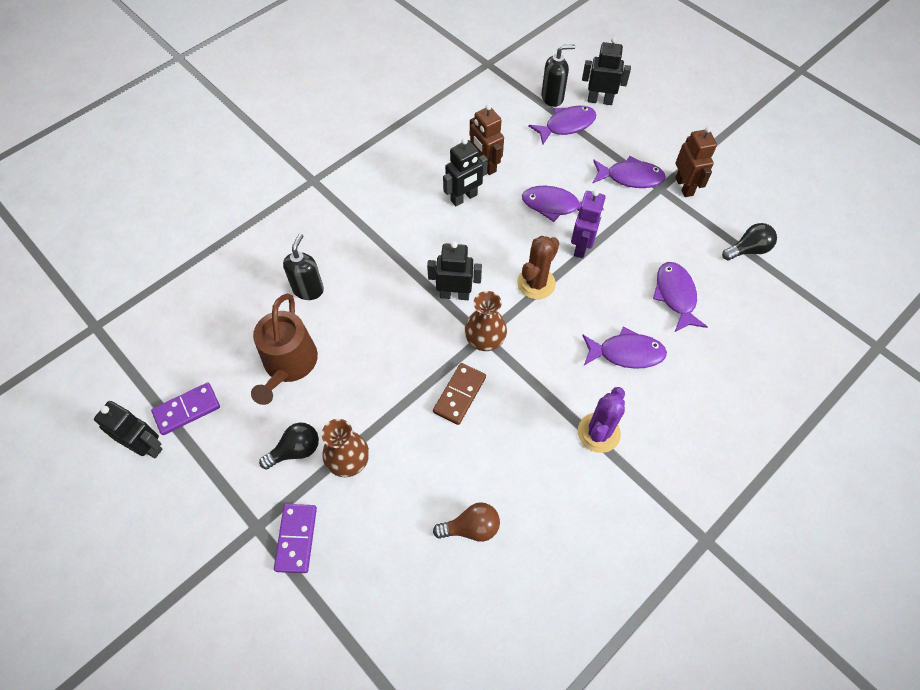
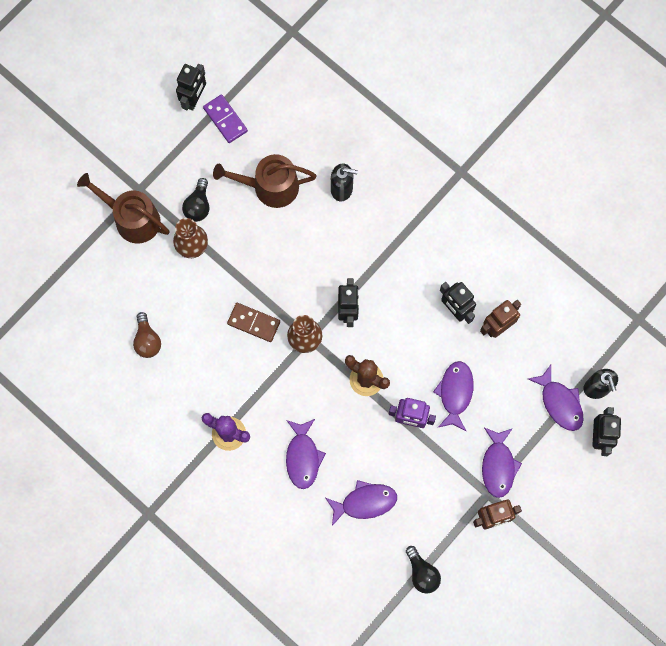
camera: 85 degrees right, 15 degrees up
(296, 450) = (198, 206): black light bulb -> black light bulb turned 45 degrees clockwise
(296, 538) = (132, 218): purple domino -> brown watering can

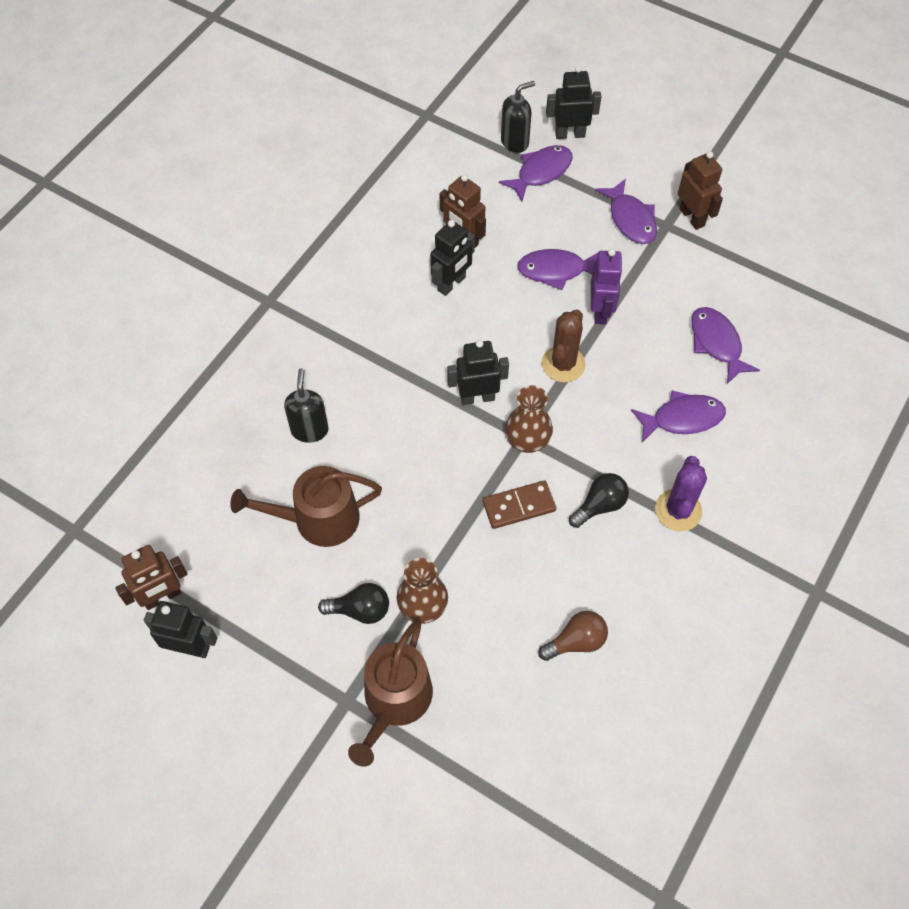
camera: 100 degrees left, 15 degrees down
(225, 120) = (221, 597): purple domino -> none
(232, 84) = (162, 597): none -> brown robot
(253, 323) = (519, 506): brown domino -> brown domino turned 60 degrees clockwise
(270, 187) = (318, 519): brown watering can -> brown watering can turned 90 degrees clockwise
(422, 573) = (779, 275): black light bulb -> black light bulb (600, 505)
(498, 465) = (630, 219): purple fish -> purple fish turned 75 degrees clockwise

